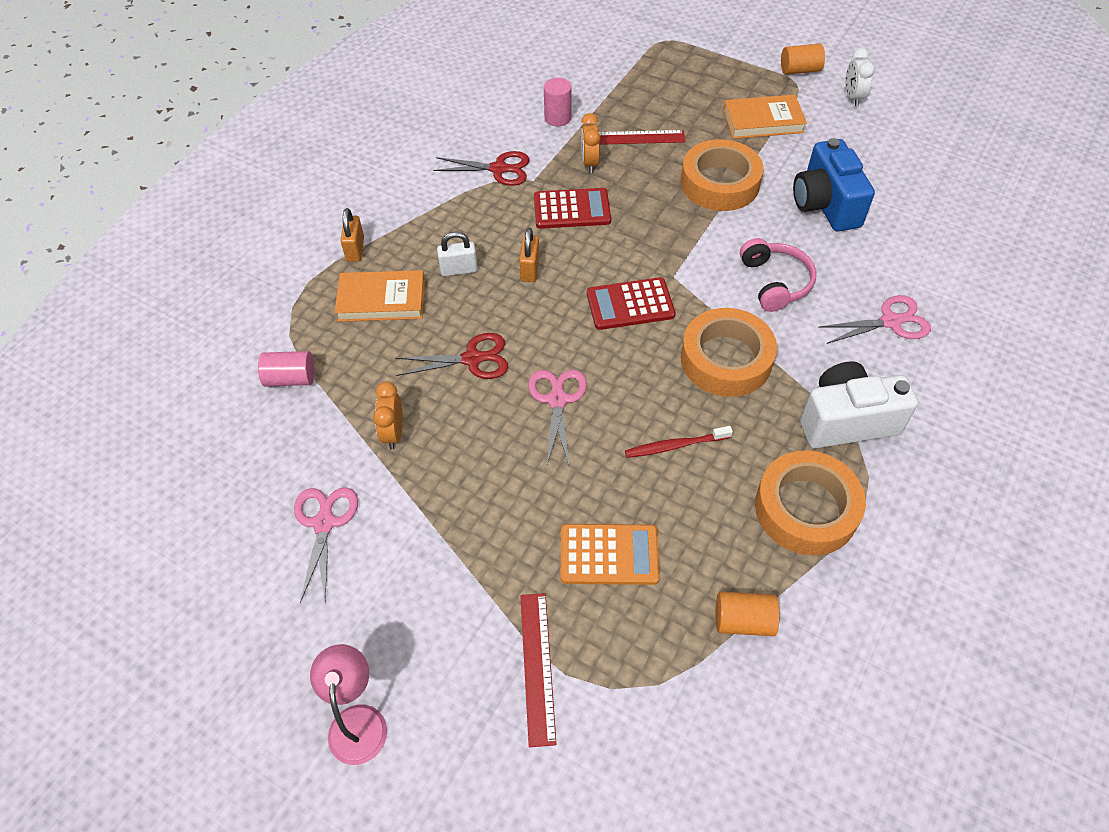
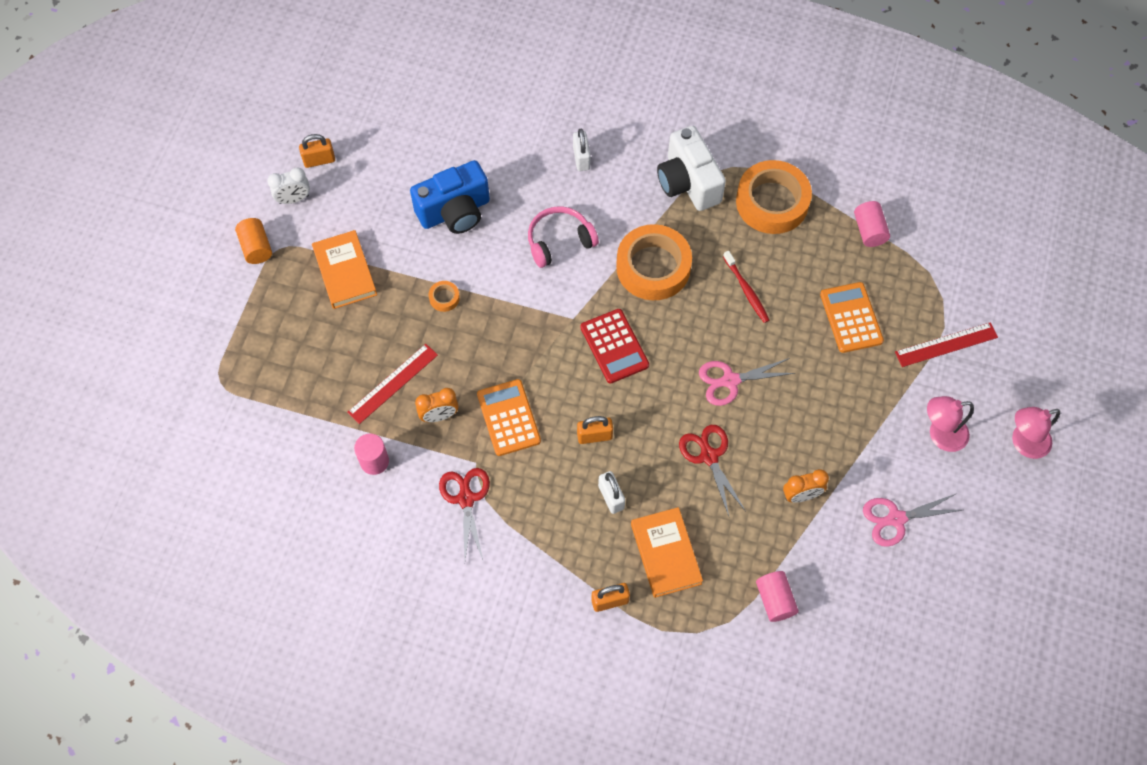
camera: 105 degrees left, 10 degrees up
(410, 611) = (940, 435): none -> pink lamp
(571, 209) = (508, 418): red calculator -> orange calculator
(633, 138) = (393, 383): red ruler -> red ruler turned 60 degrees clockwise
(720, 183) = (444, 298): orange tape -> orange tape, size x0.40
(743, 621) = (869, 230): orange cylinder -> pink cylinder
(890, 322) = (581, 158): pink scissors -> white padlock
(899, 118) = (319, 160): none -> orange padlock

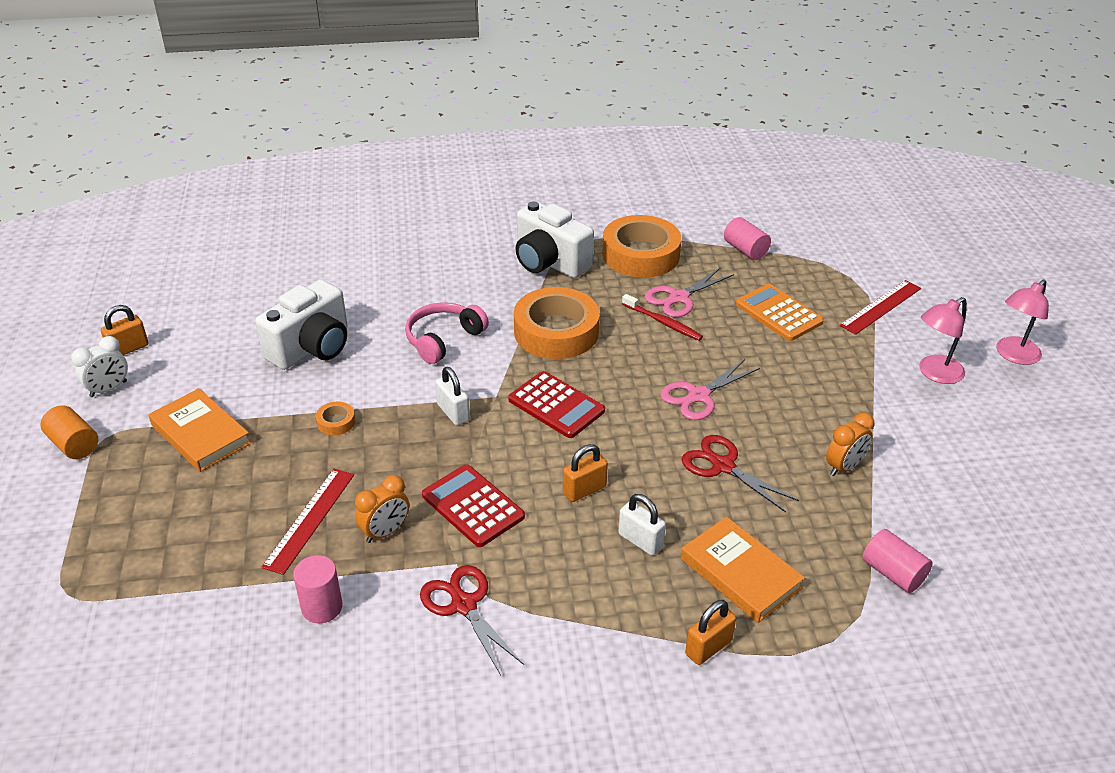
camera: 25 degrees left, 25 degrees down
(455, 211) = (312, 348): blue camera -> white camera
(508, 418) = (472, 506): orange calculator -> red calculator
(581, 158) = (429, 273): white padlock -> white padlock (453, 412)
(896, 519) = (953, 454): pink scissors -> pink scissors (679, 298)

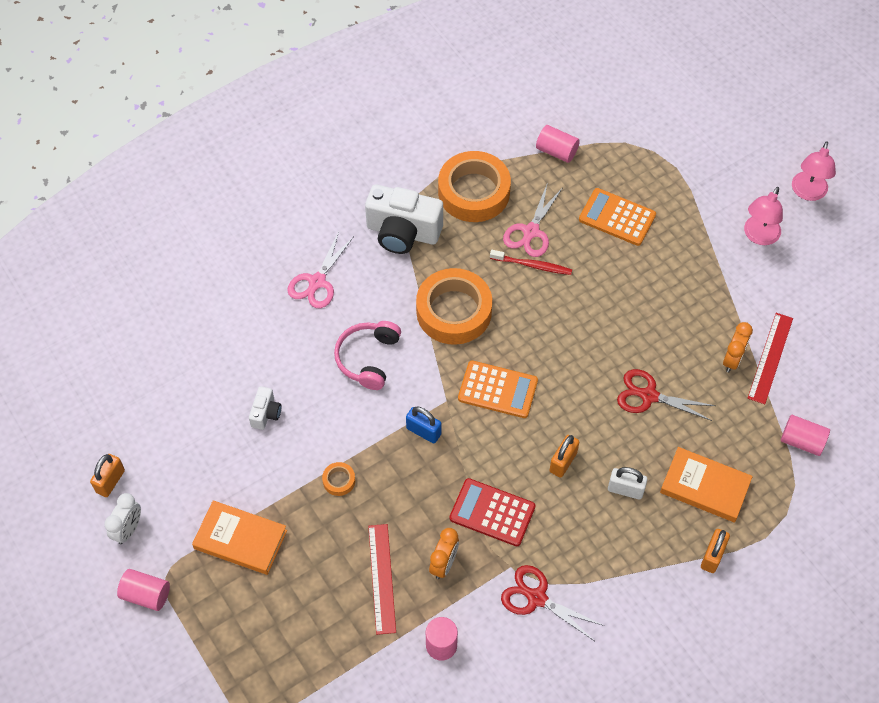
camera: 25 degrees left, 20 degrees up
(74, 445) = (146, 595): orange cylinder -> pink cylinder
(312, 348) = (266, 413): white camera -> white camera, size x0.47
(453, 412) = (423, 431): white padlock -> blue padlock
(556, 405) = (498, 390): red calculator -> orange calculator
(698, 396) = (598, 334): pink scissors -> pink scissors (317, 282)
(881, 307) = (691, 177): red ruler -> red ruler (770, 358)

